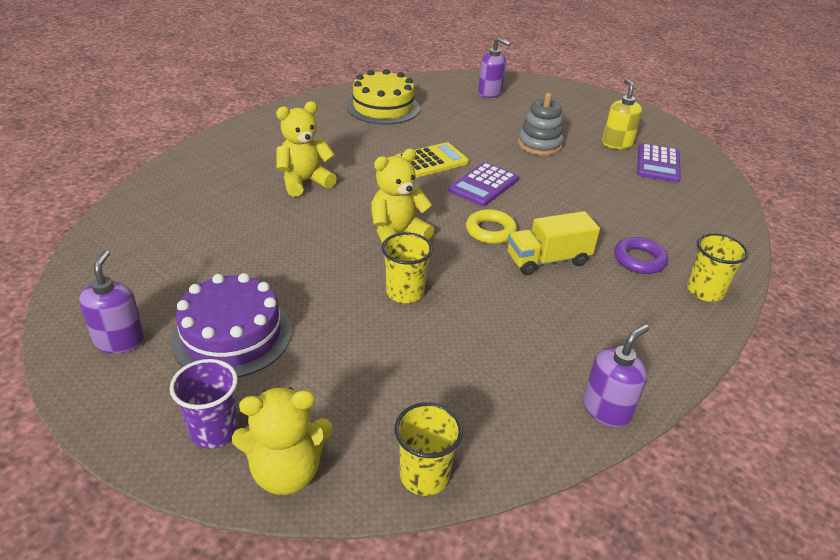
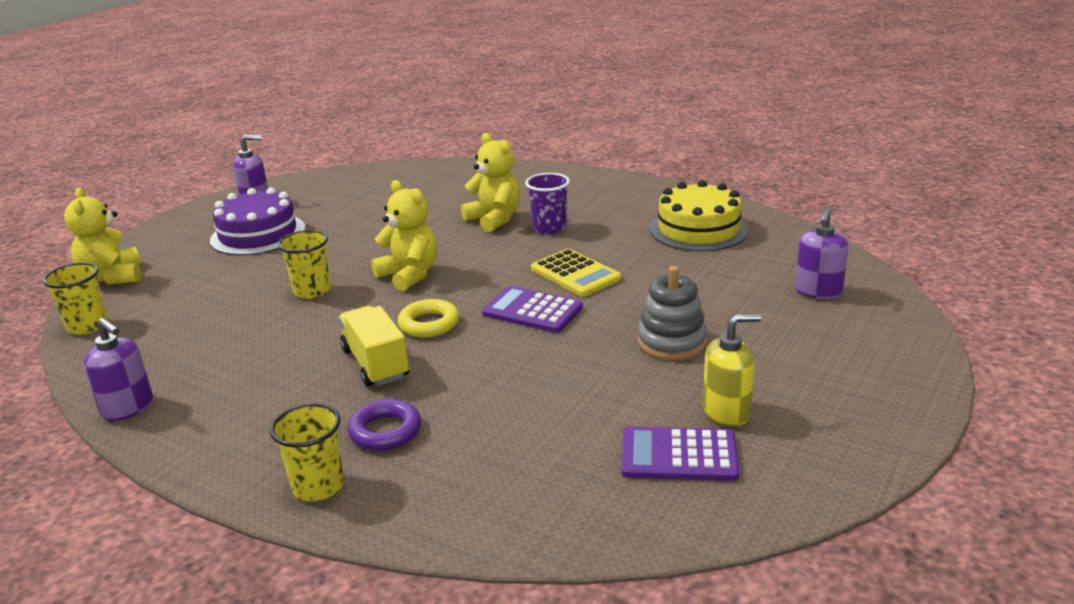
camera: 85 degrees right, 10 degrees down
(214, 431) = (159, 248): purple cup -> purple cup (549, 228)

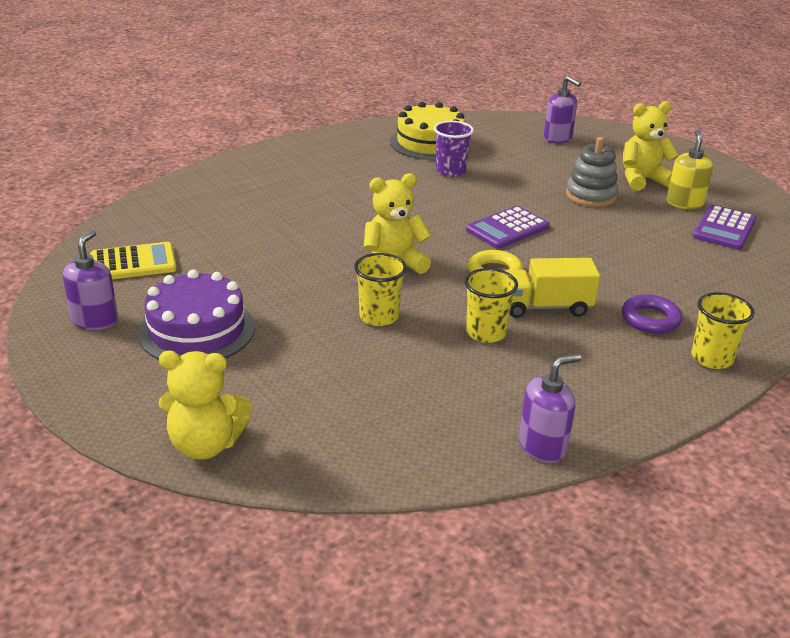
camera: 70 degrees left, 5 degrees up
(87, 326) = (331, 469): yellow cup -> yellow cup (486, 333)
(494, 219) = (317, 206): yellow teddy bear -> yellow teddy bear (642, 180)
(549, 228) = (364, 189): purple cup -> purple cup (450, 171)
(575, 274) = (460, 200): yellow calculator -> yellow calculator (133, 263)

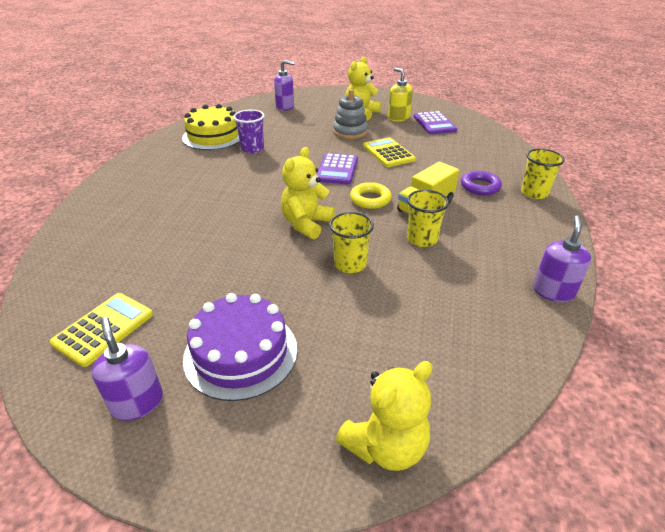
camera: 40 degrees left, 5 degrees up
(598, 237) = (388, 153): none -> yellow calculator

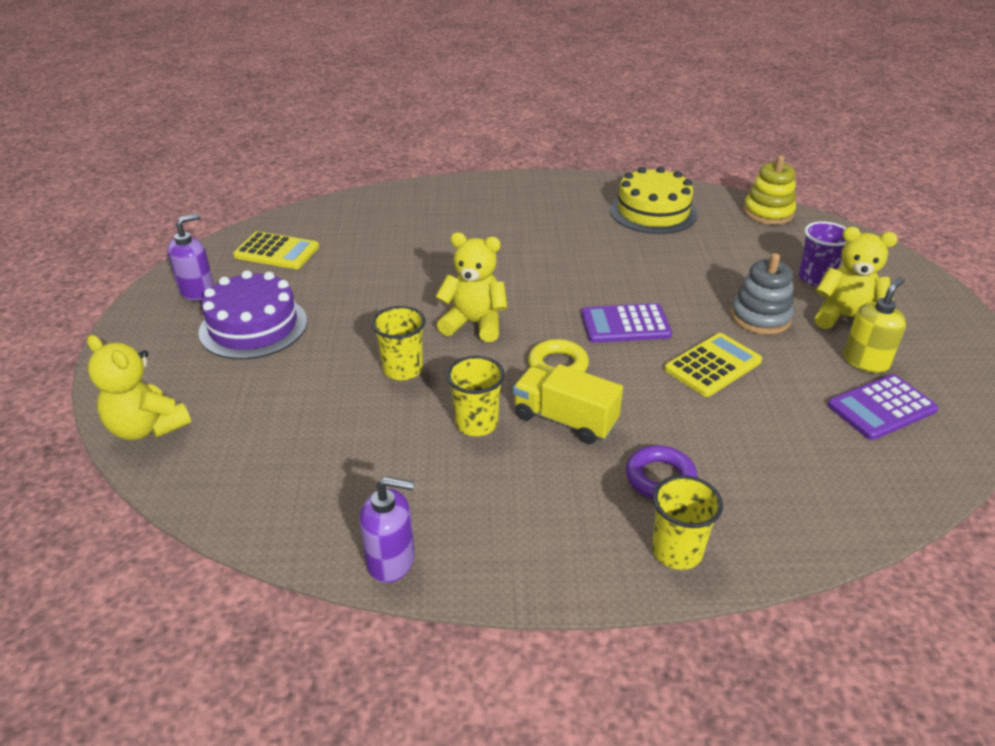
camera: 75 degrees right, 0 degrees up
(247, 106) = (768, 213): none -> yellow stacking toy
(252, 148) = (639, 246): purple cup -> purple cup (815, 278)
(285, 107) = (799, 243): purple soap dispenser -> none

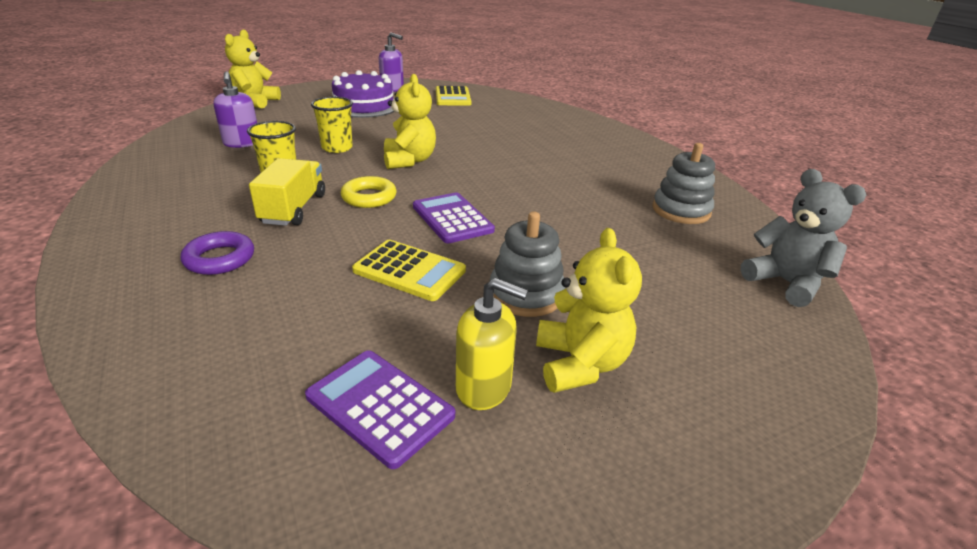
camera: 65 degrees right, 5 degrees down
(391, 560) = (131, 174): purple soap dispenser -> purple soap dispenser (242, 143)
(653, 212) = (681, 210): yellow cake -> grey stacking toy
(677, 551) = (119, 276): yellow cup -> none
(768, 213) = (785, 283): yellow stacking toy -> grey teddy bear
(815, 278) = (659, 332): purple cup -> none

